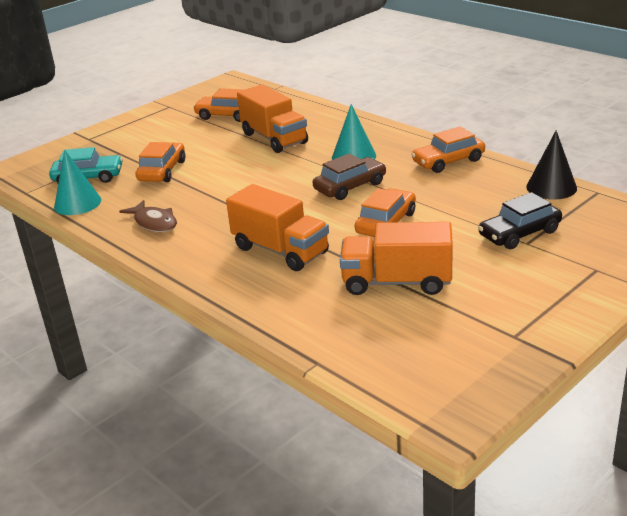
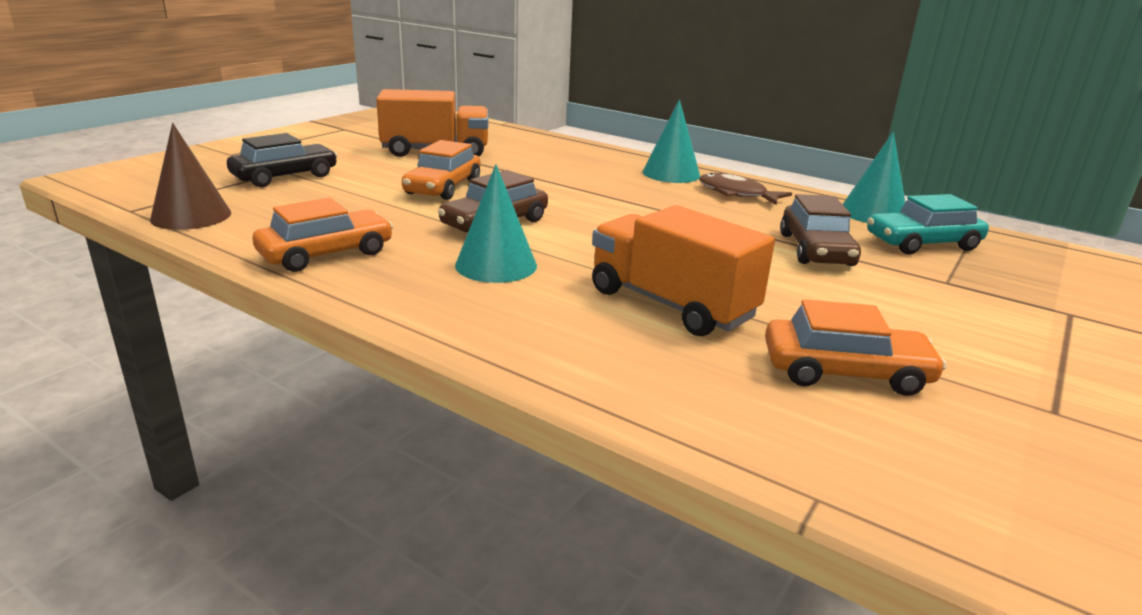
camera: 165 degrees right, 5 degrees down
(162, 171) = (815, 250): orange car -> brown car
(183, 249) = (671, 173): none -> turquoise cone
(280, 250) = (562, 171): orange truck -> none
(551, 187) = (191, 216): black cone -> brown cone

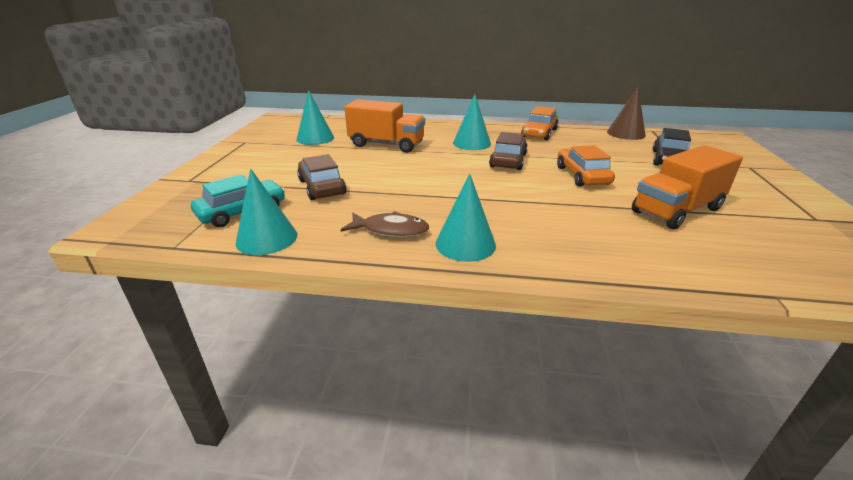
camera: 155 degrees right, 5 degrees up
(845, 372) = (315, 138): orange car -> turquoise cone

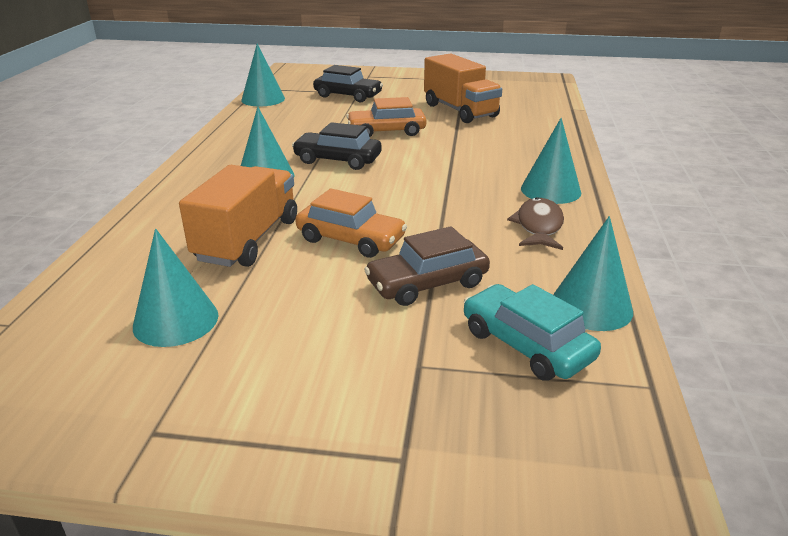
camera: 90 degrees left, 0 degrees up
(508, 160) = (338, 160): brown car -> black car
(539, 133) = (241, 137): orange car -> orange car (350, 239)
(626, 133) = (263, 99): brown cone -> turquoise cone

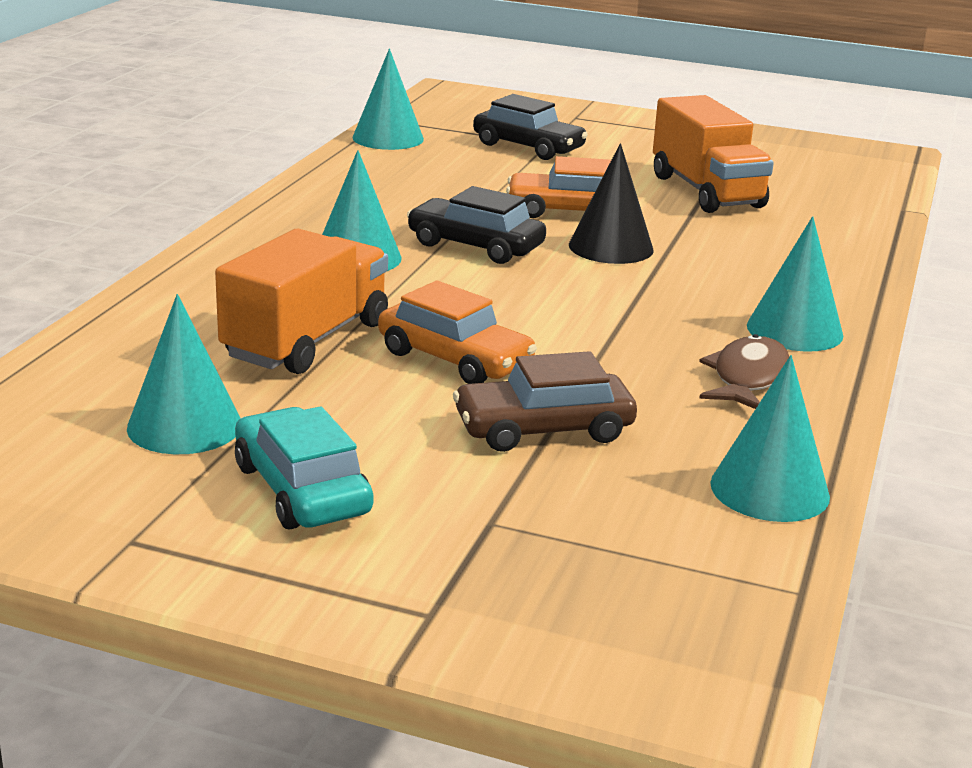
camera: 10 degrees right, 5 degrees down
(419, 151) = (611, 247): none -> black cone
(526, 344) = (650, 520): turquoise car -> turquoise car (302, 489)

